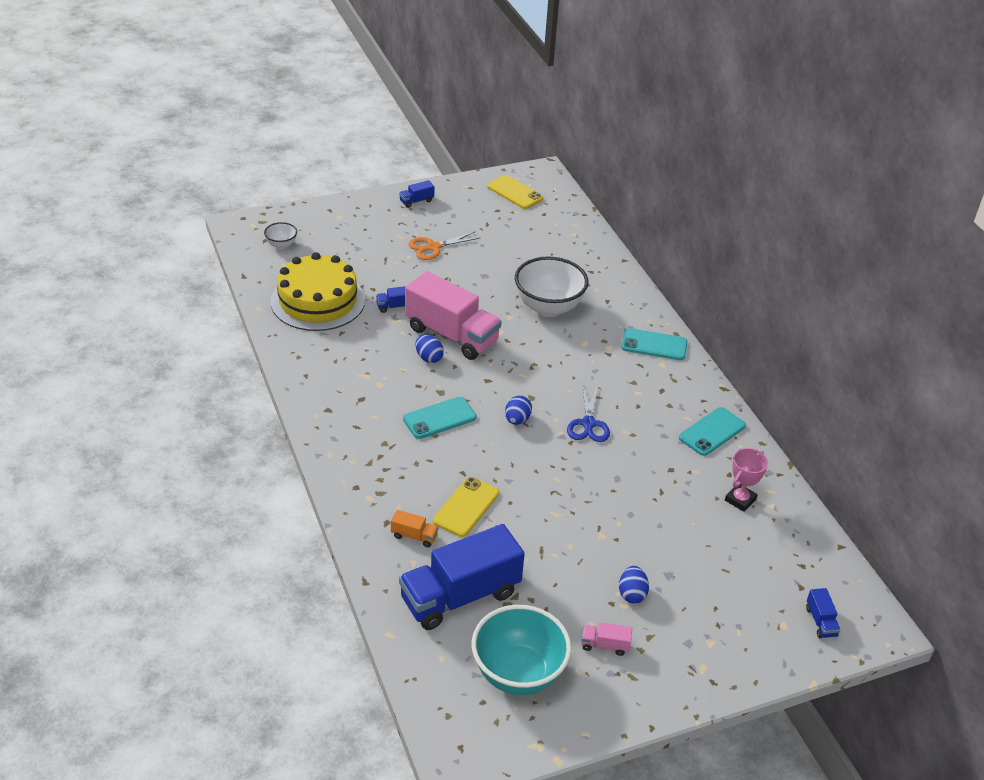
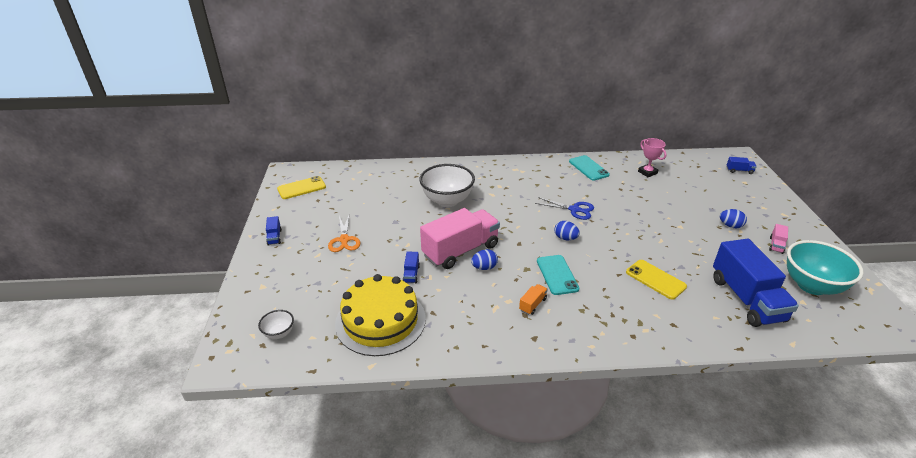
camera: 70 degrees left, 5 degrees down
(414, 536) = (687, 312): orange truck -> orange truck (532, 304)
(654, 345) = (503, 169): turquoise phone -> none

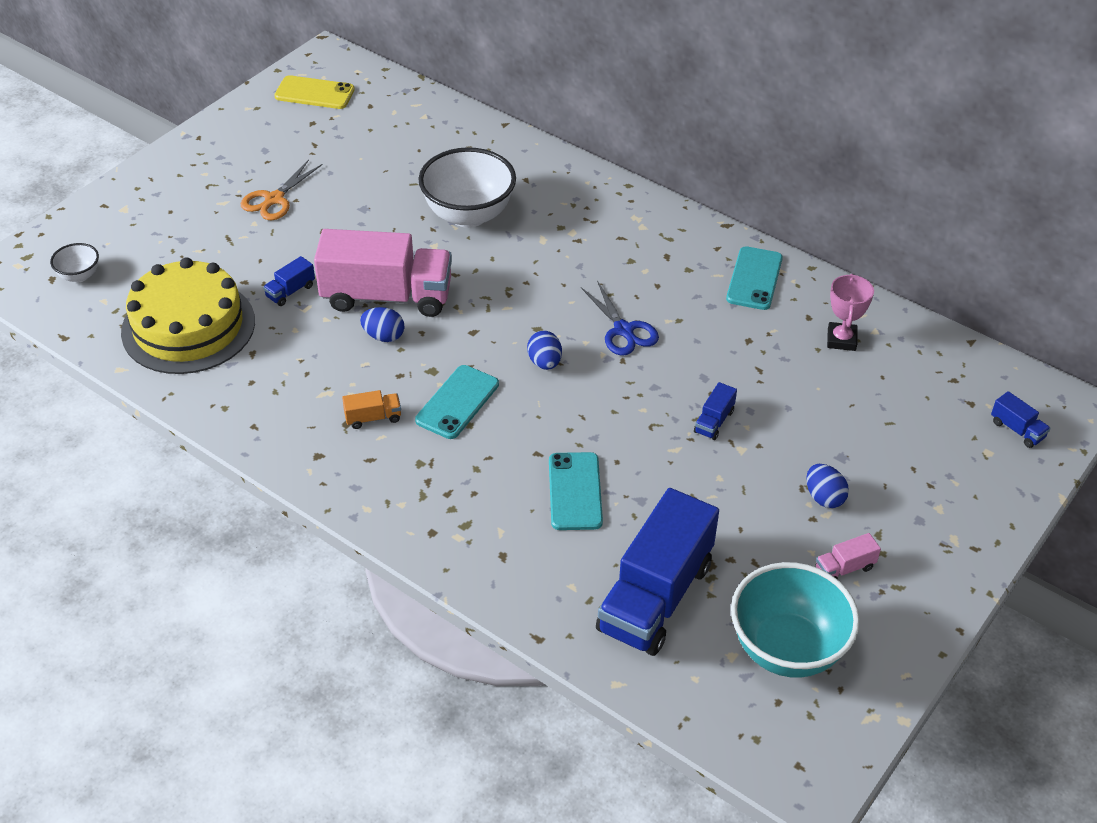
camera: 40 degrees right, 10 degrees up
(274, 237) = (205, 150): blue truck -> blue truck (714, 421)
(655, 279) = (575, 491): yellow phone -> turquoise phone

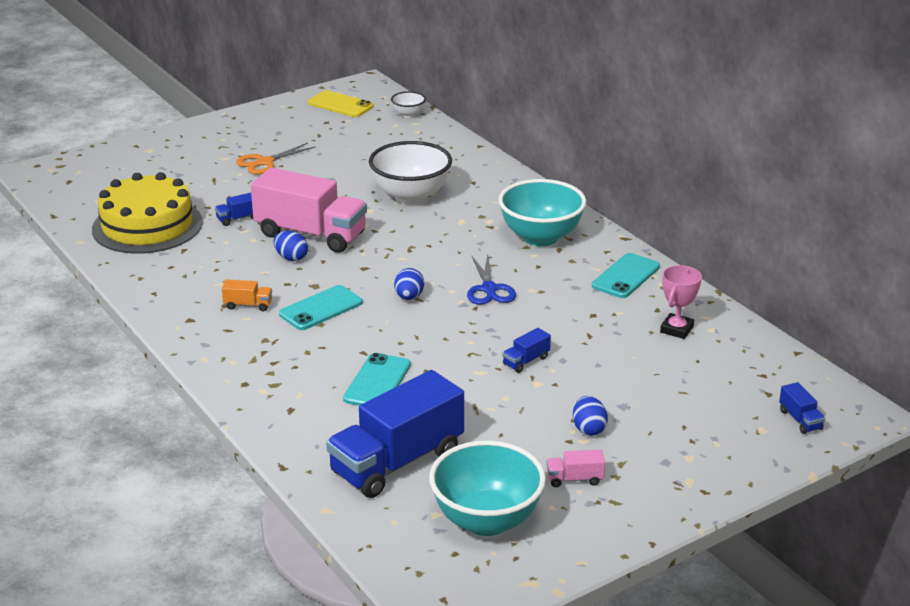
camera: 20 degrees right, 15 degrees down
(79, 276) = (89, 183): white bowl -> white bowl (408, 114)
(639, 244) = (541, 237): none -> turquoise bowl

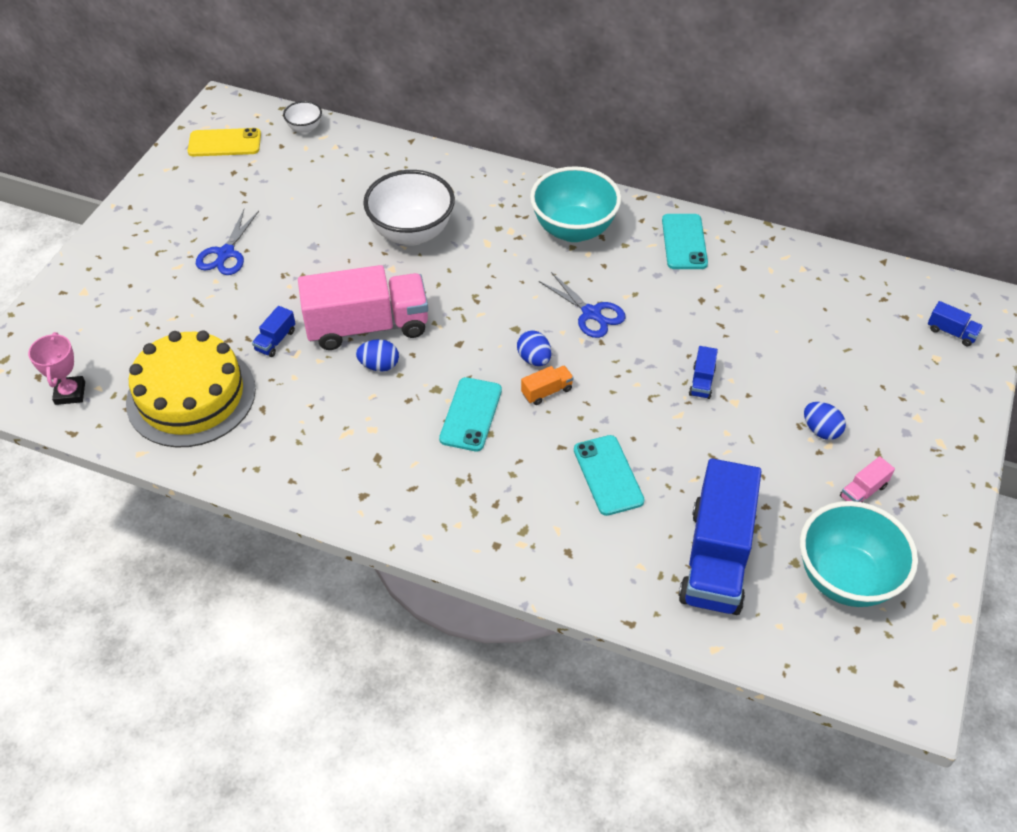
camera: 35 degrees left, 20 degrees up
(248, 305) = (400, 447): orange truck -> orange truck (547, 391)
(265, 162) = (226, 253): orange scissors -> blue scissors
(676, 329) = (778, 282): pink trophy -> pink trophy (70, 393)

